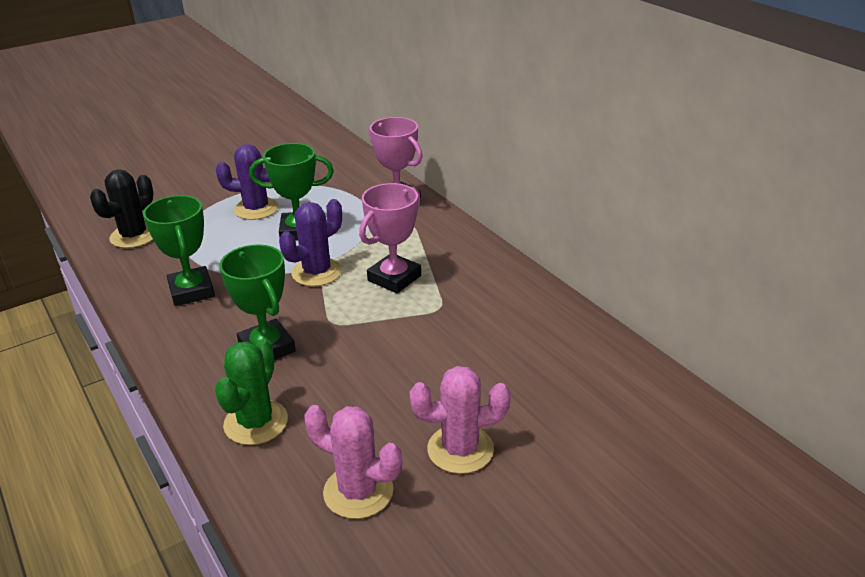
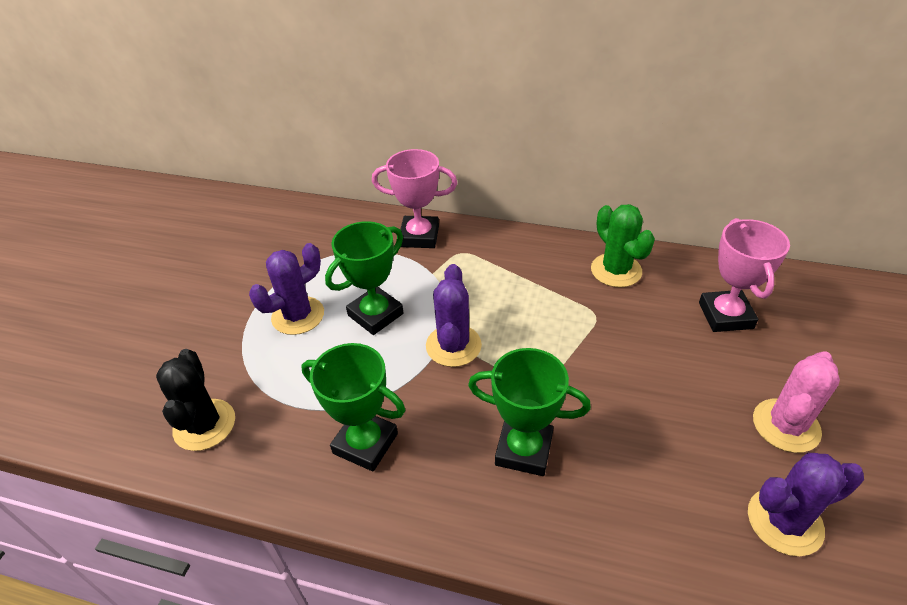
camera: 40 degrees left, 10 degrees up
(256, 422) = (625, 529): green cactus -> green cactus (616, 270)
(358, 491) = (784, 521): pink cactus -> purple cactus
(394, 278) = (524, 310): pink trophy -> pink trophy (725, 315)

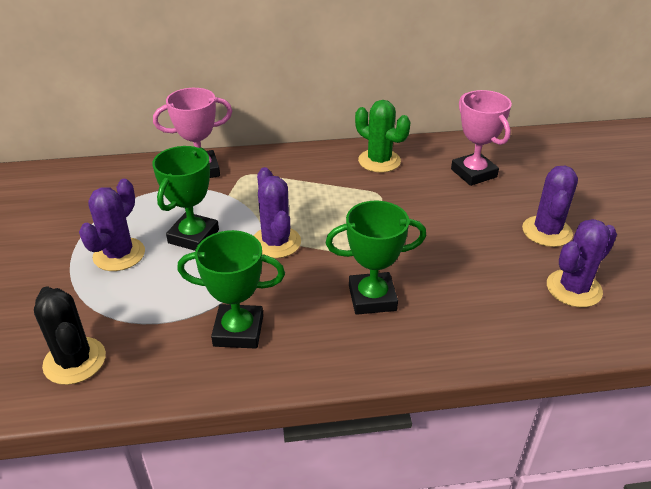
camera: 25 degrees left, 5 degrees down
(786, 425) = (547, 231): pink cactus -> purple cactus

